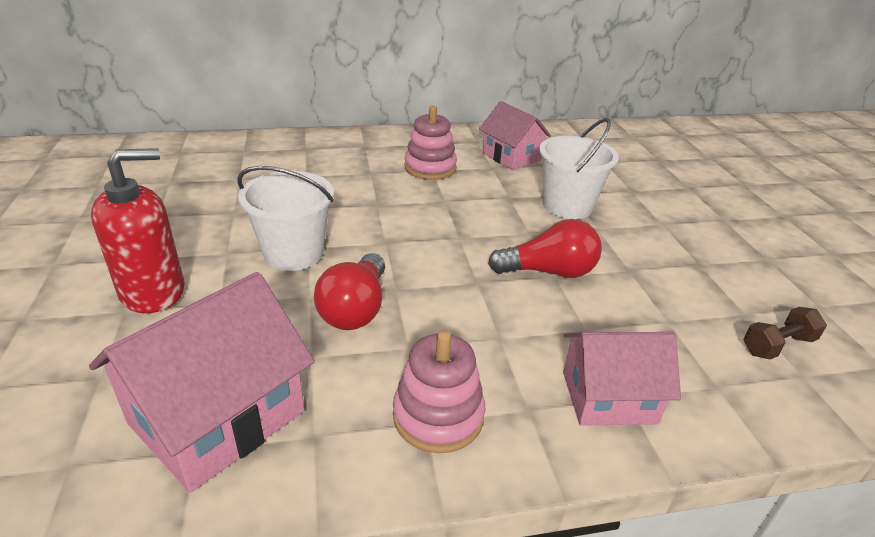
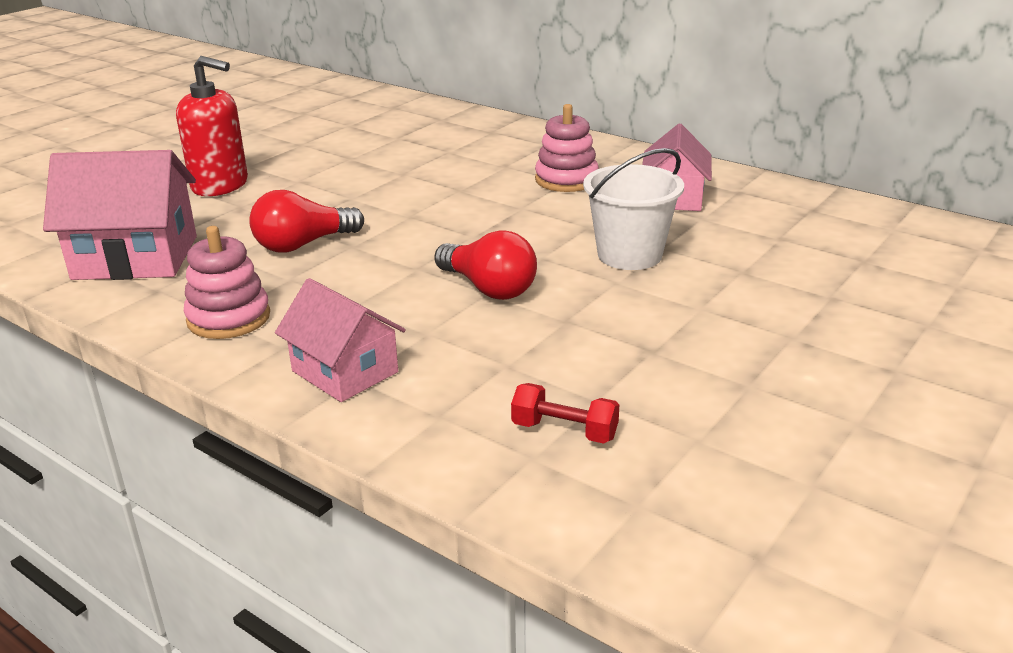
camera: 50 degrees right, 5 degrees down
(293, 253) = (334, 198): white bucket -> none
(777, 345) = (564, 431): brown dumbbell -> red dumbbell

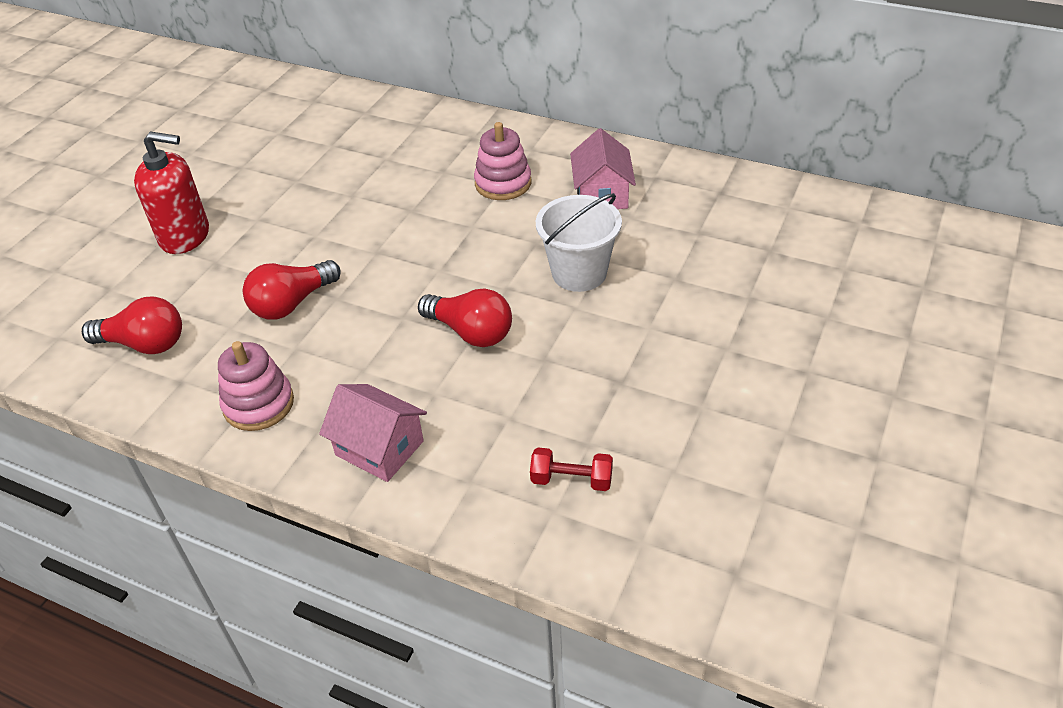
camera: 10 degrees left, 15 degrees up
(136, 258) = (144, 344): pink house -> red light bulb

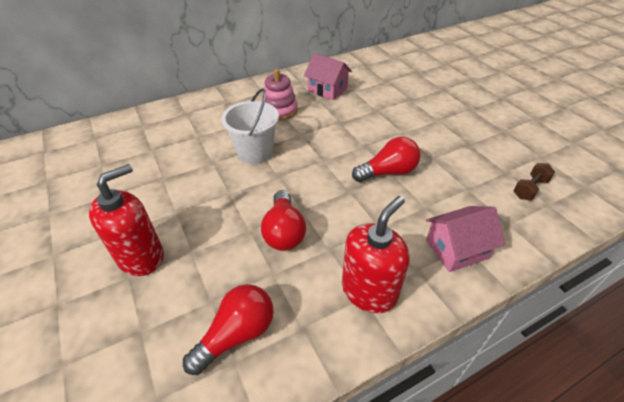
camera: 55 degrees left, 0 degrees up
(258, 404) = (369, 291): pink stacking toy -> red soap dispenser
(571, 480) = (530, 188): red dumbbell -> brown dumbbell
(579, 273) = (378, 120): white bucket -> white bucket (255, 152)

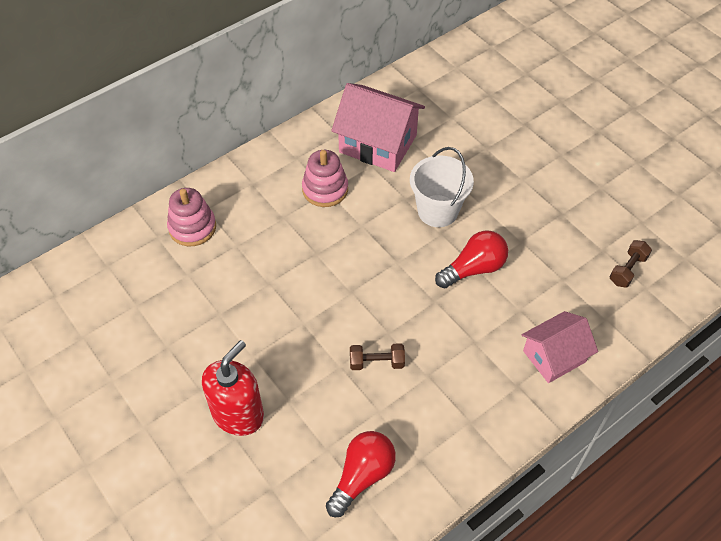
camera: 10 degrees left, 10 degrees up
(170, 122) = (192, 227): none -> pink stacking toy
(255, 152) = (314, 261): white bucket -> white bucket (437, 211)
(284, 231) = (376, 362): red light bulb -> brown dumbbell
(327, 90) = (378, 144): pink house -> pink house, size x1.53
(369, 291) = (475, 415): red soap dispenser -> none

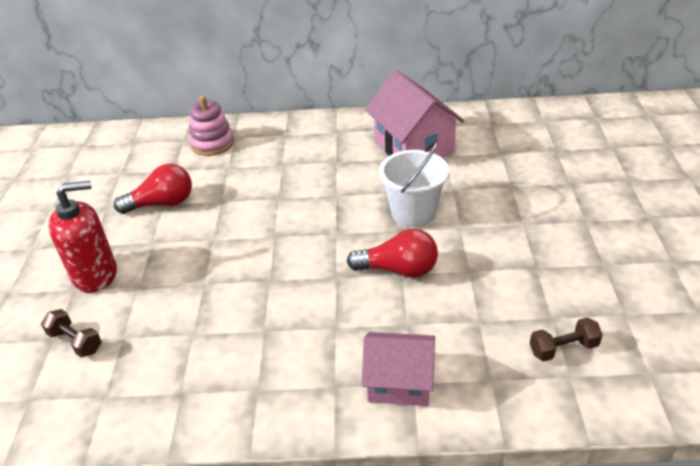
camera: 40 degrees right, 15 degrees down
(325, 189) = (335, 159): pink stacking toy -> none
(362, 476) = (122, 375): red light bulb -> red light bulb (162, 204)
(376, 362) = (234, 296): brown dumbbell -> brown dumbbell (75, 342)

